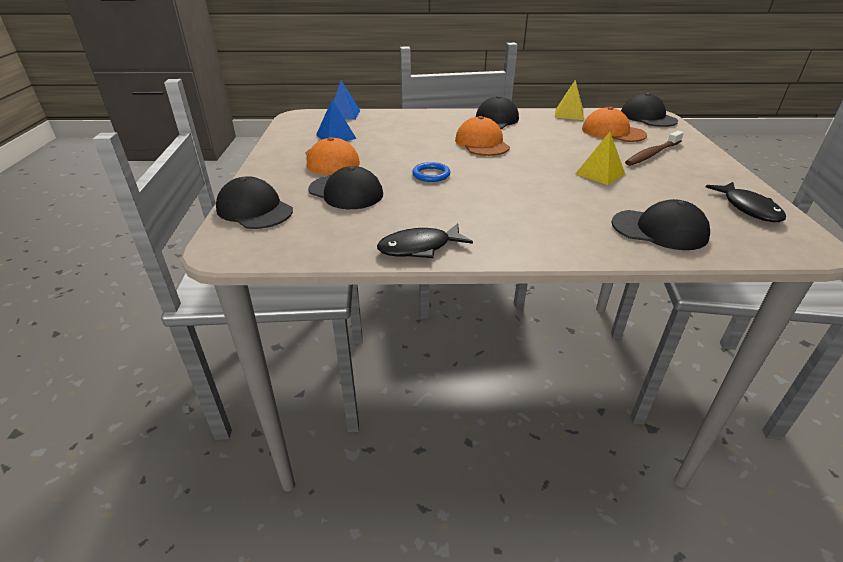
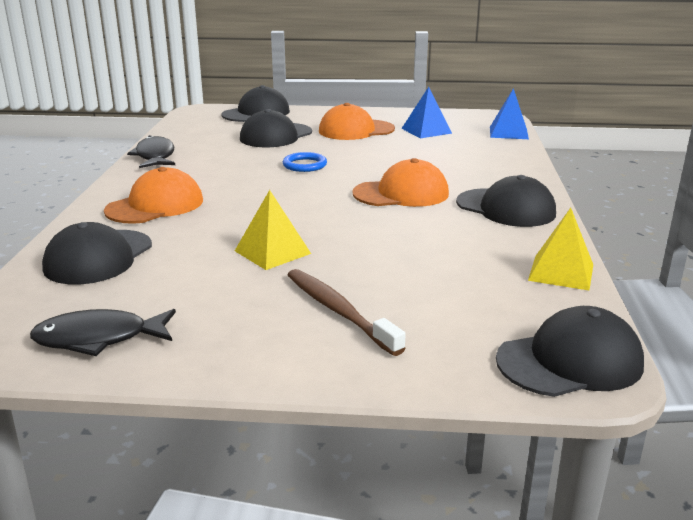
camera: 95 degrees right, 10 degrees down
(613, 132) = (457, 297): orange cap -> orange cap (155, 205)

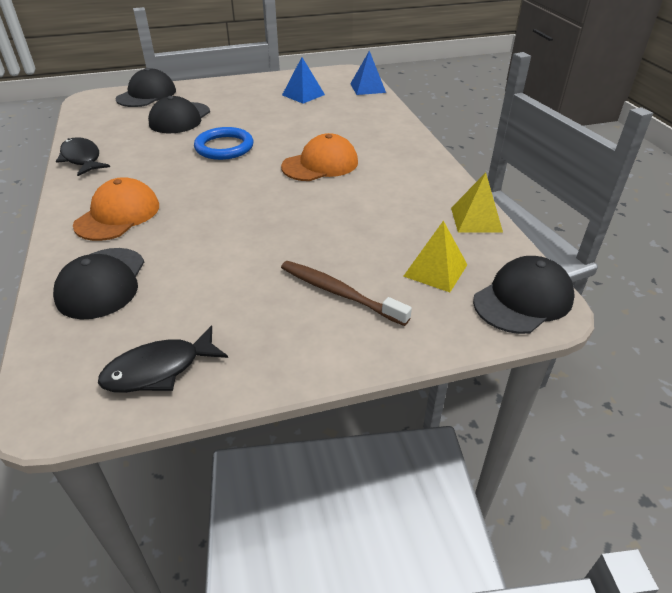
camera: 20 degrees left, 15 degrees up
(272, 252) = (252, 245): yellow pyramid -> yellow pyramid (435, 270)
(304, 165) = (224, 147): blue ring -> blue ring, size x1.53
(356, 130) = (245, 102): orange cap -> none
(506, 208) = (406, 165): black cap -> none

